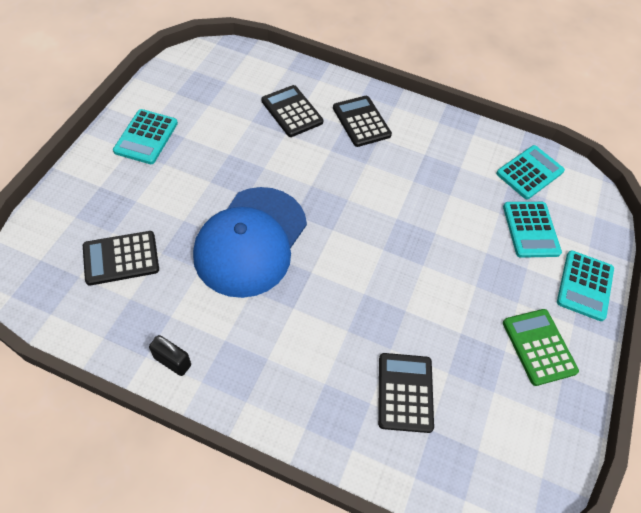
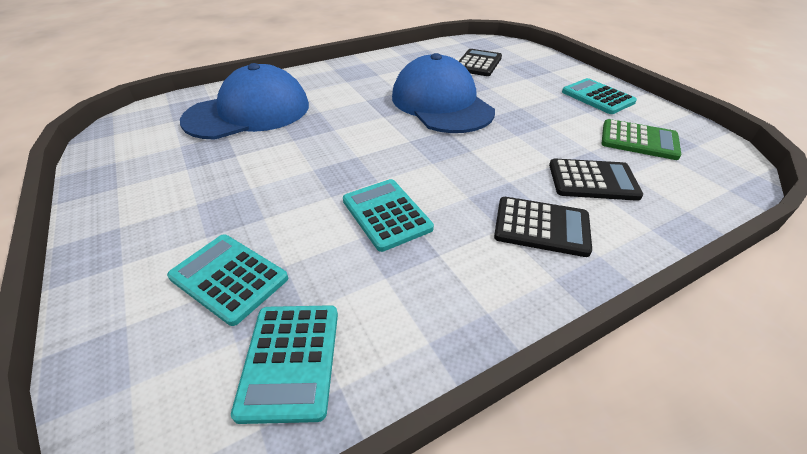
camera: 135 degrees right, 15 degrees down
(172, 361) = (387, 59): black padlock -> none
(405, 392) = (248, 112): black calculator -> blue cap
(538, 347) = (153, 188): green calculator -> green calculator (639, 140)
(585, 285) = (116, 270): turquoise calculator -> turquoise calculator (386, 214)

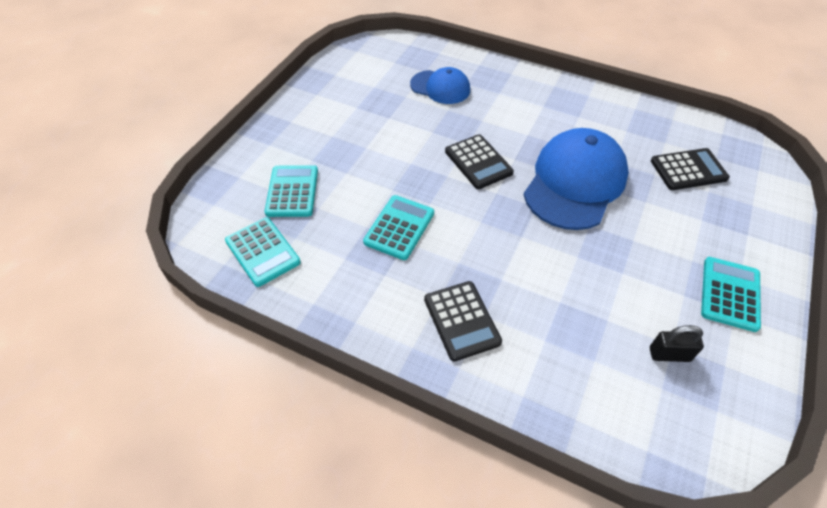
camera: 55 degrees right, 10 degrees up
(248, 112) = (440, 87): blue cap -> blue cap, size x0.57
(290, 360) = (263, 252): turquoise calculator -> turquoise calculator turned 90 degrees counterclockwise
(592, 180) = (557, 335): black calculator -> black calculator (478, 162)
(639, 140) = (669, 354): green calculator -> black padlock

